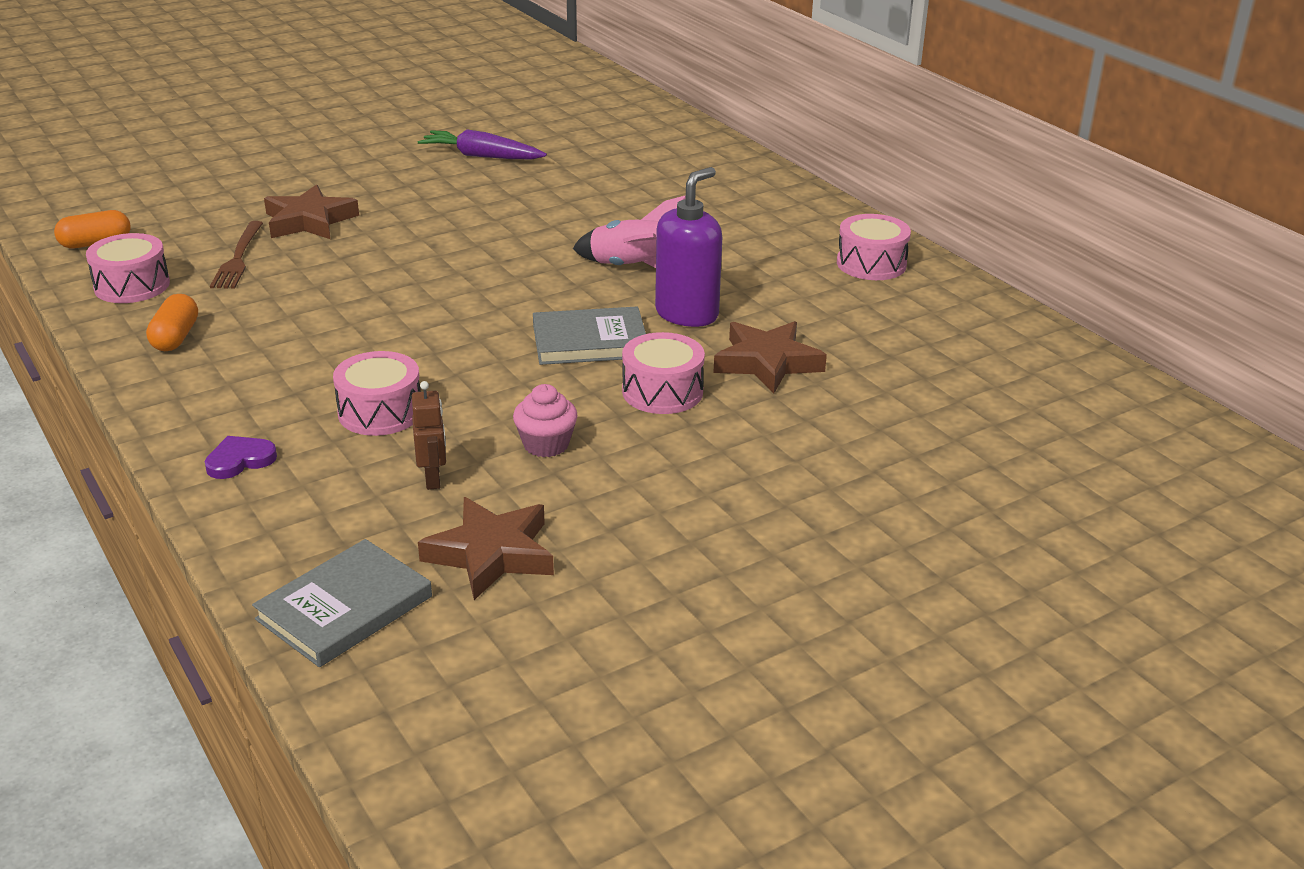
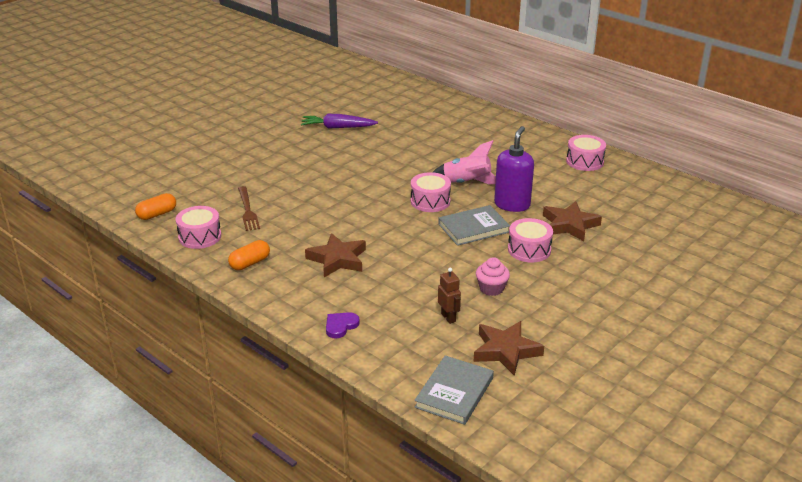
camera: 15 degrees left, 0 degrees up
(175, 337) = (250, 263): orange capsule -> orange capsule turned 60 degrees clockwise
(309, 221) = (270, 181): brown star -> brown star (337, 259)
(380, 412) = (394, 286): pink drum -> pink drum (430, 201)

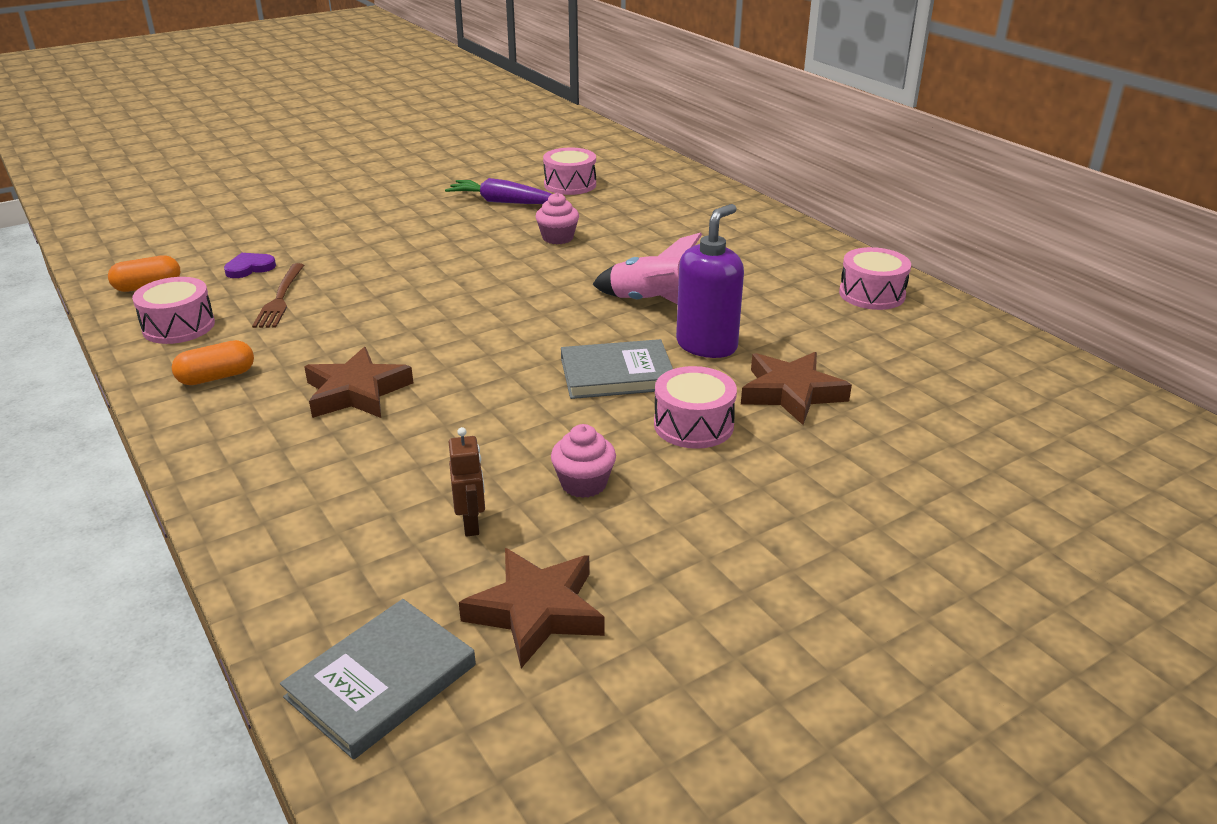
camera: 15 degrees right, 0 degrees up
(340, 326) = (274, 506): purple heart -> purple heart (249, 268)
(388, 148) = (558, 238): none -> pink cupcake
(430, 201) = (571, 322): pink drum -> pink drum (570, 184)

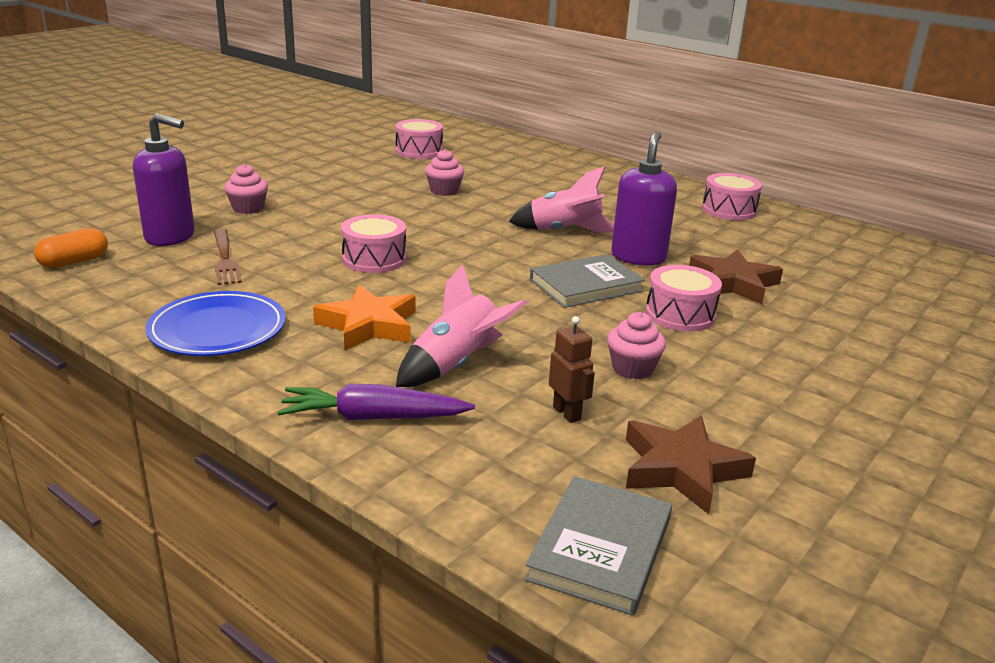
camera: 20 degrees left, 5 degrees down
(179, 326) = (138, 292): pink drum -> pink drum (374, 259)
(216, 377) = (217, 329): orange capsule -> blue plate
(249, 268) = (170, 237): purple heart -> purple soap dispenser
(344, 241) = (248, 208): none -> pink cupcake
(356, 392) = (368, 325): brown star -> orange star
(406, 449) = (456, 364): none -> pink rocket
(503, 202) = (371, 168): purple carrot -> purple carrot (373, 417)

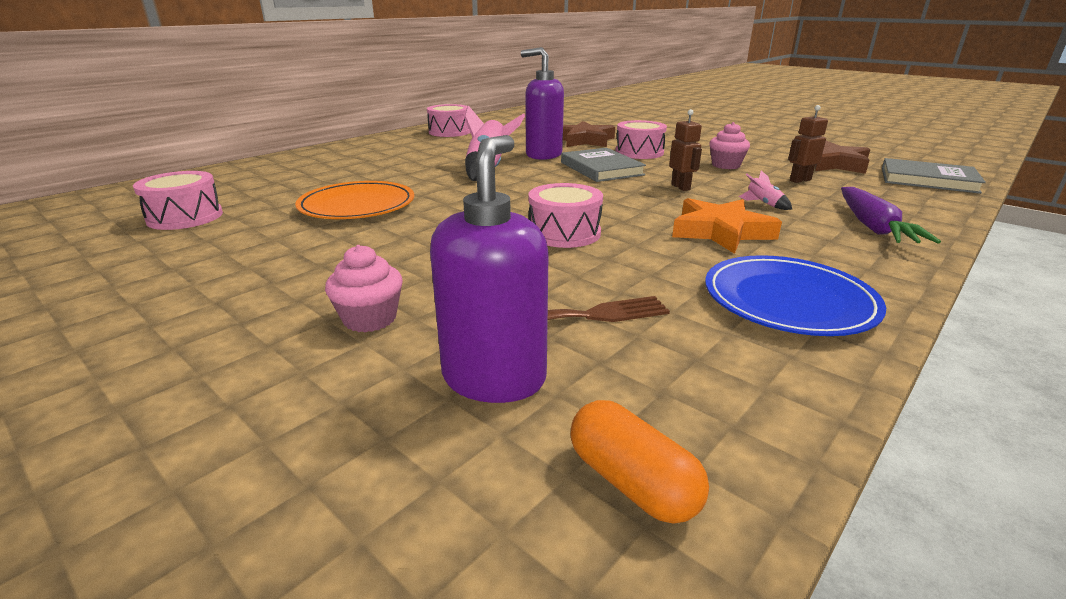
camera: 85 degrees left, 0 degrees up
(444, 191) = (357, 205): pink cupcake -> orange plate
(456, 364) = (763, 204): pink rocket -> pink rocket, size x0.46
(517, 323) = (681, 187): none -> brown robot

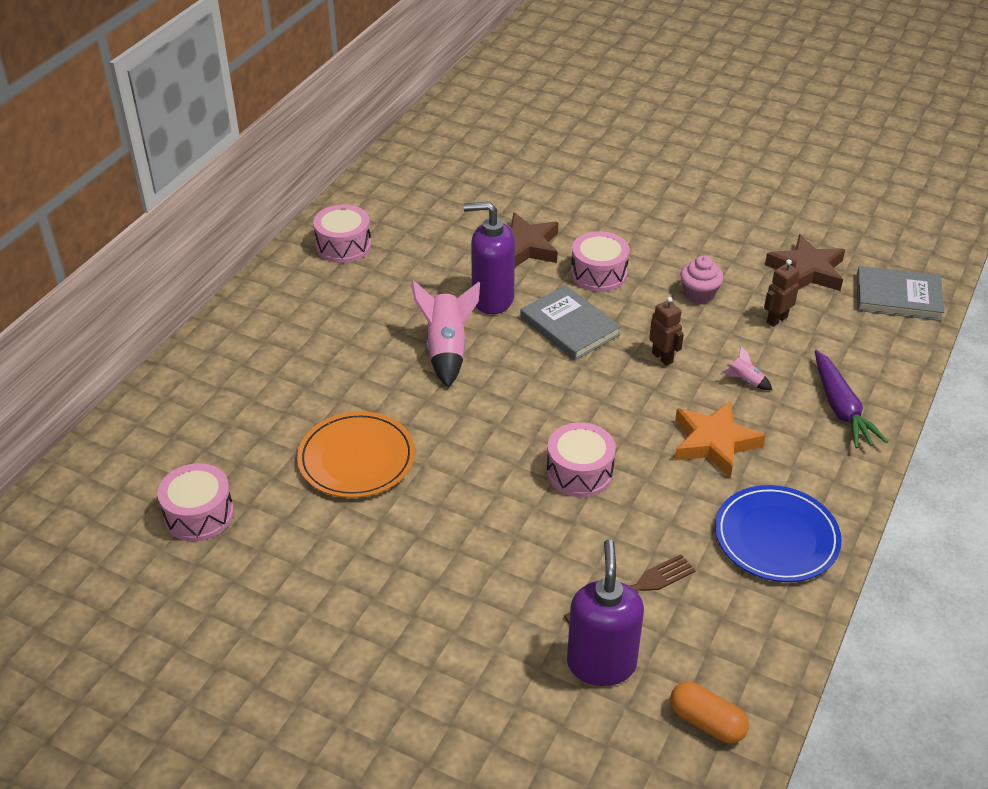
camera: 15 degrees left, 15 degrees up
(370, 319) = (483, 624): pink cupcake -> none

